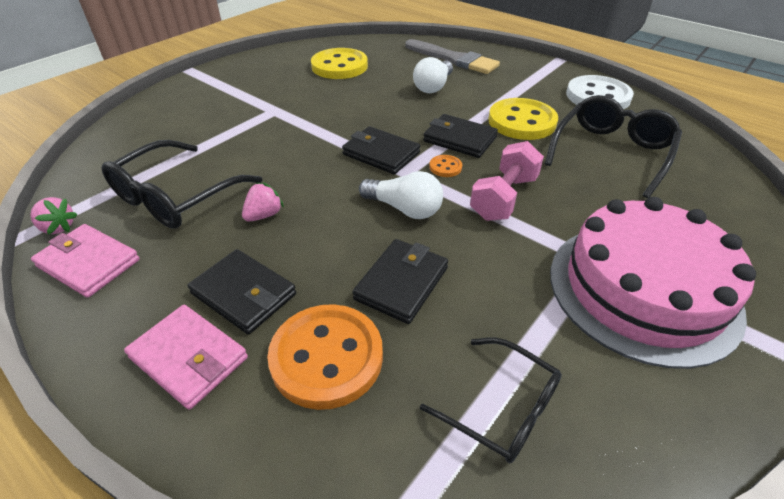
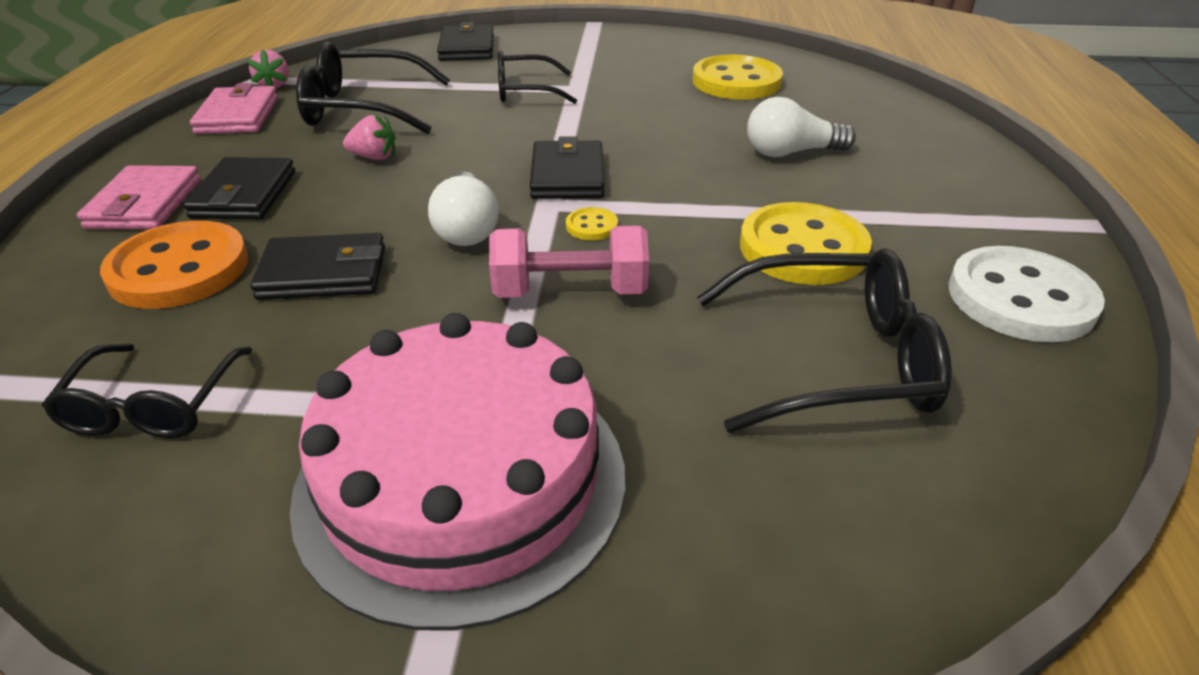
camera: 55 degrees right, 5 degrees down
(251, 127) = (525, 91): none -> black glasses
(445, 167) = (592, 226): orange button -> yellow button
(454, 59) = (903, 140): grey brush -> none
(459, 139) = (676, 215): black wallet -> black wallet (467, 48)

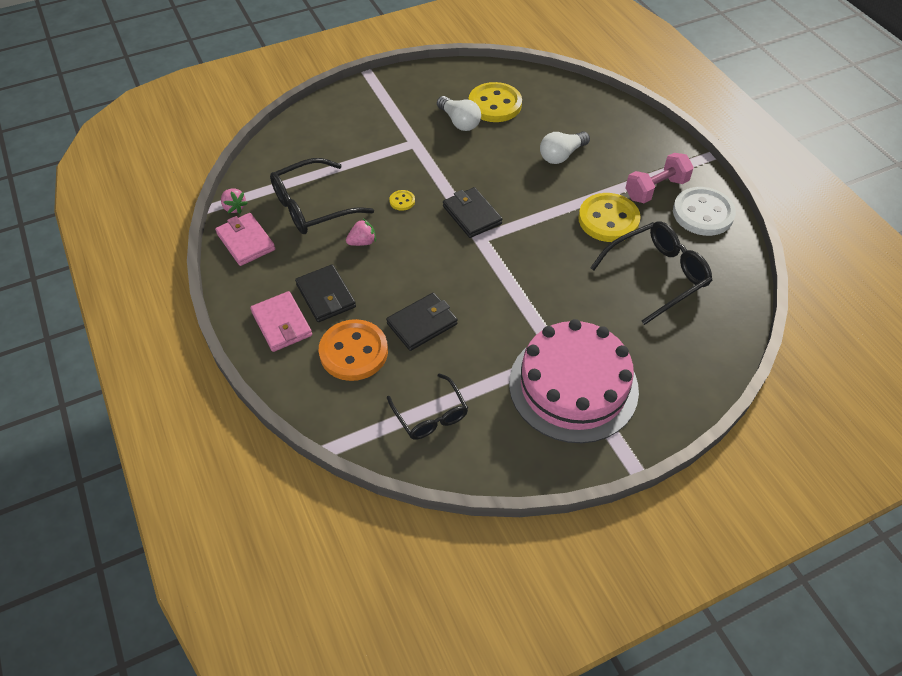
camera: 30 degrees left, 15 degrees up
(467, 48) = (314, 127): black wallet -> none
(467, 228) = (458, 270): white light bulb -> white light bulb (459, 122)
(525, 91) = (389, 156): black glasses -> none
(570, 291) = (535, 286): pink dumbbell -> pink dumbbell (656, 189)
(592, 226) = (512, 244): yellow button -> yellow button (402, 201)

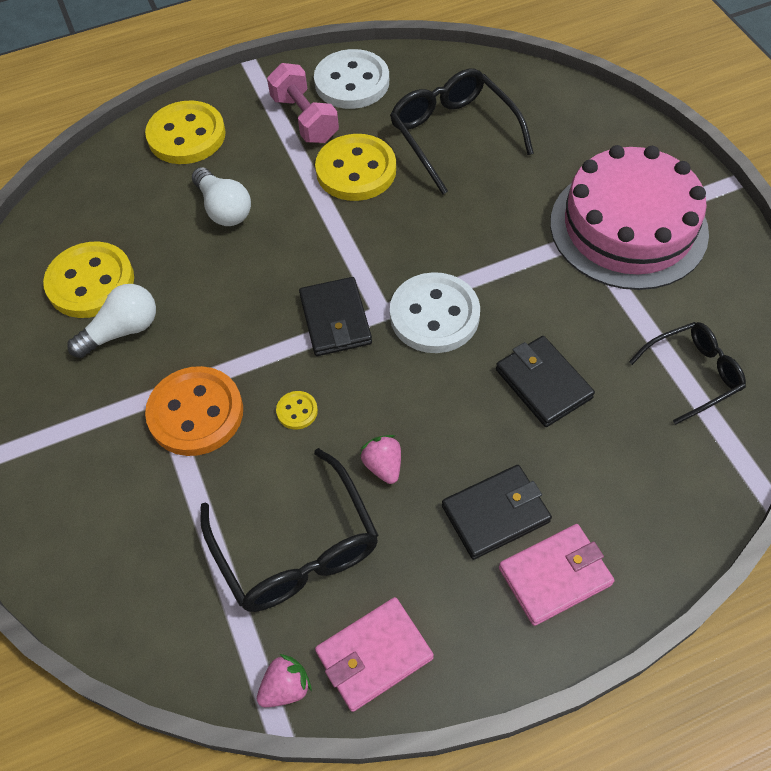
camera: 85 degrees left, 5 degrees up
(353, 352) = (600, 469): orange button -> orange button (196, 413)
(472, 215) = (335, 319): black wallet -> black wallet turned 75 degrees counterclockwise
(478, 265) = (434, 315): none -> white button
(626, 131) = (186, 135): none -> yellow button

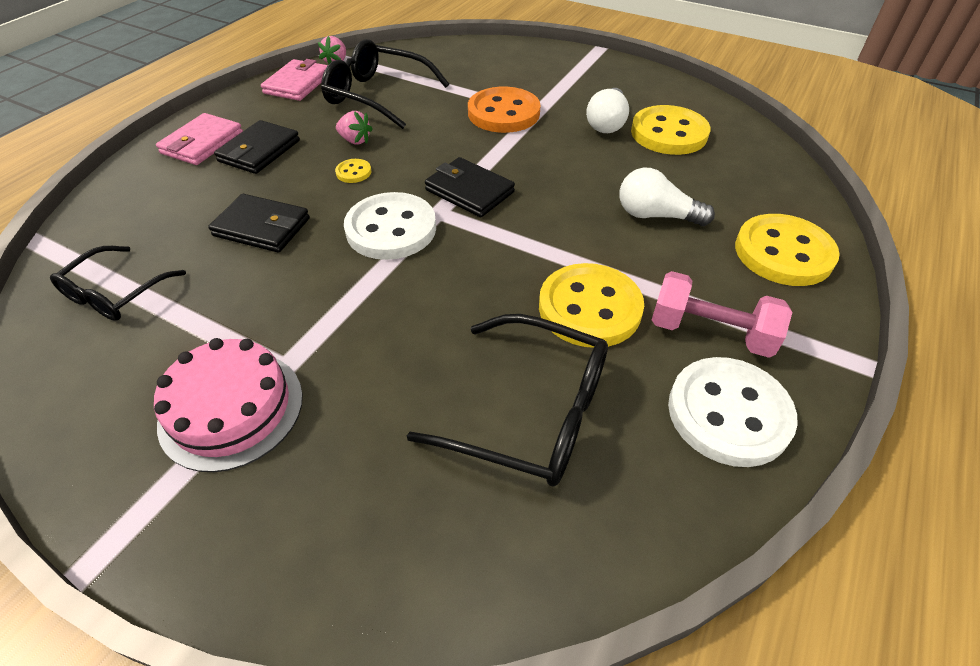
camera: 140 degrees right, 10 degrees down
(297, 411) = (440, 139): yellow button -> yellow button (353, 172)
(628, 227) = (231, 409): pink cake -> pink cake, size x0.65

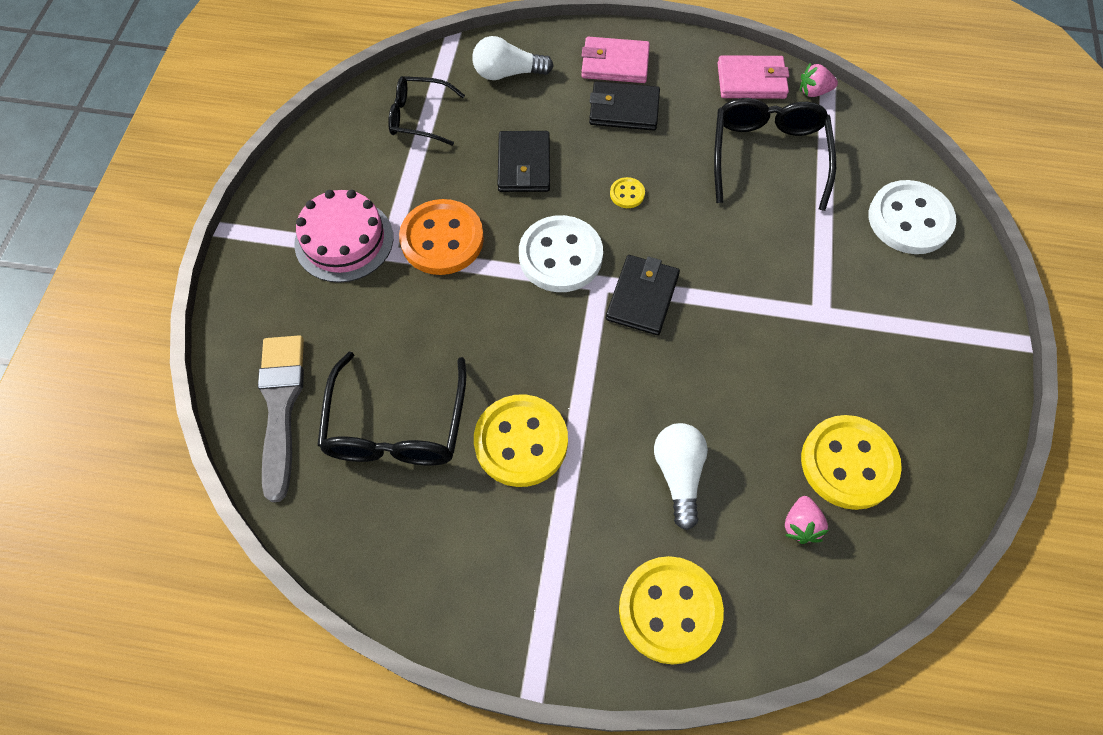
camera: 70 degrees right, 15 degrees up
(355, 140) = (677, 173): pink strawberry -> pink strawberry (800, 525)
(448, 544) = (281, 406): none -> grey brush
(503, 113) = (798, 282): orange button -> orange button (442, 239)
(606, 123) = (834, 391): white light bulb -> white light bulb (508, 73)
(710, 332) = (526, 548): pink dumbbell -> none
(728, 413) = (439, 572): white button -> white button (909, 219)

